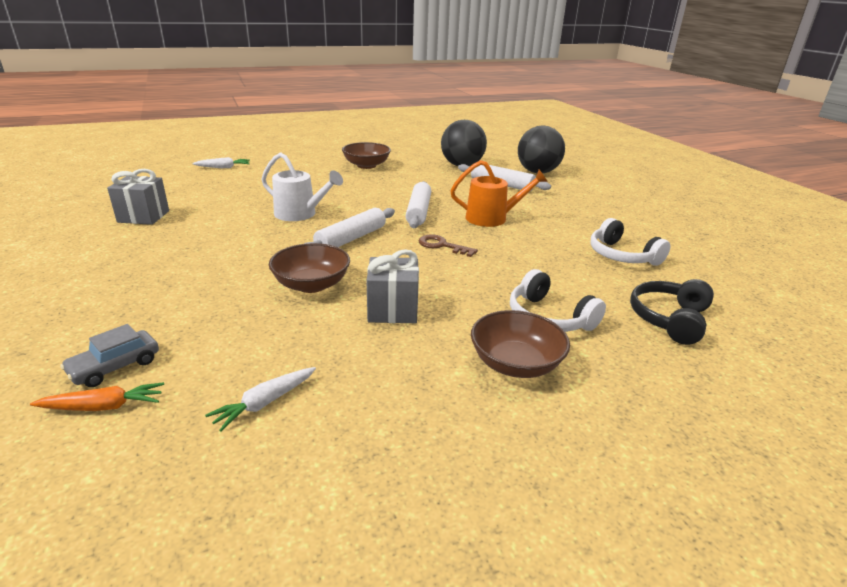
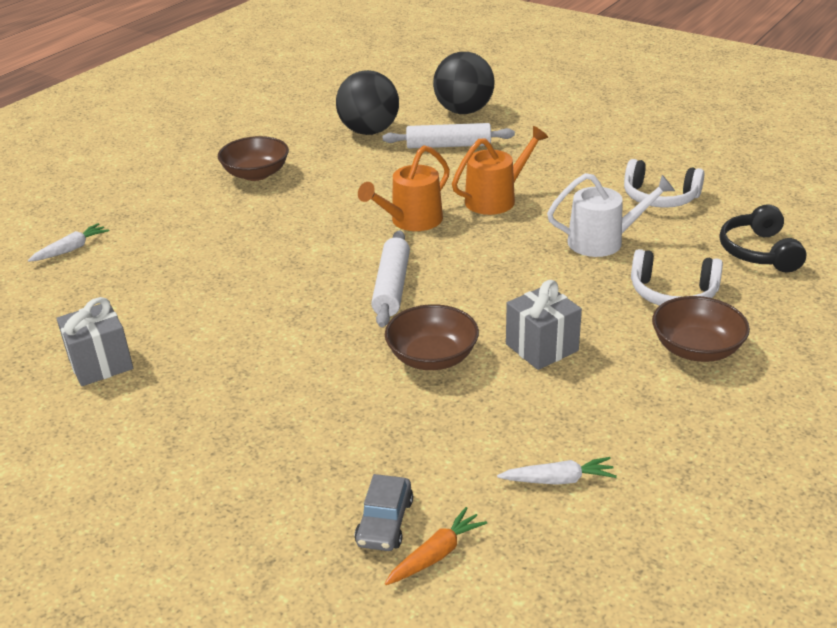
camera: 30 degrees left, 5 degrees up
(264, 403) = (559, 480): white carrot -> white carrot turned 105 degrees counterclockwise
(300, 214) = (287, 279): white watering can -> white watering can (602, 241)
(418, 212) = (411, 221): white rolling pin -> orange watering can
(442, 246) = (492, 255): brown key -> none

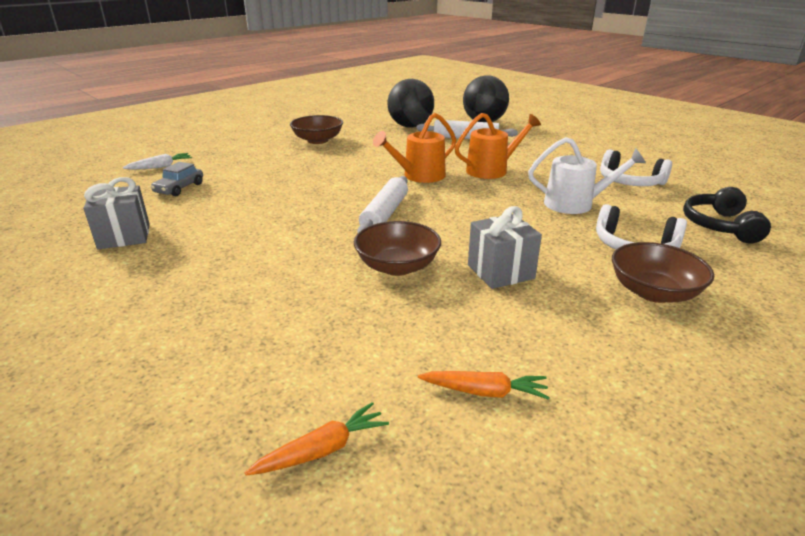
camera: 10 degrees right, 5 degrees down
(385, 522) = (285, 404): grey car -> grey car (179, 188)
(559, 480) = (485, 392): white carrot -> orange carrot

